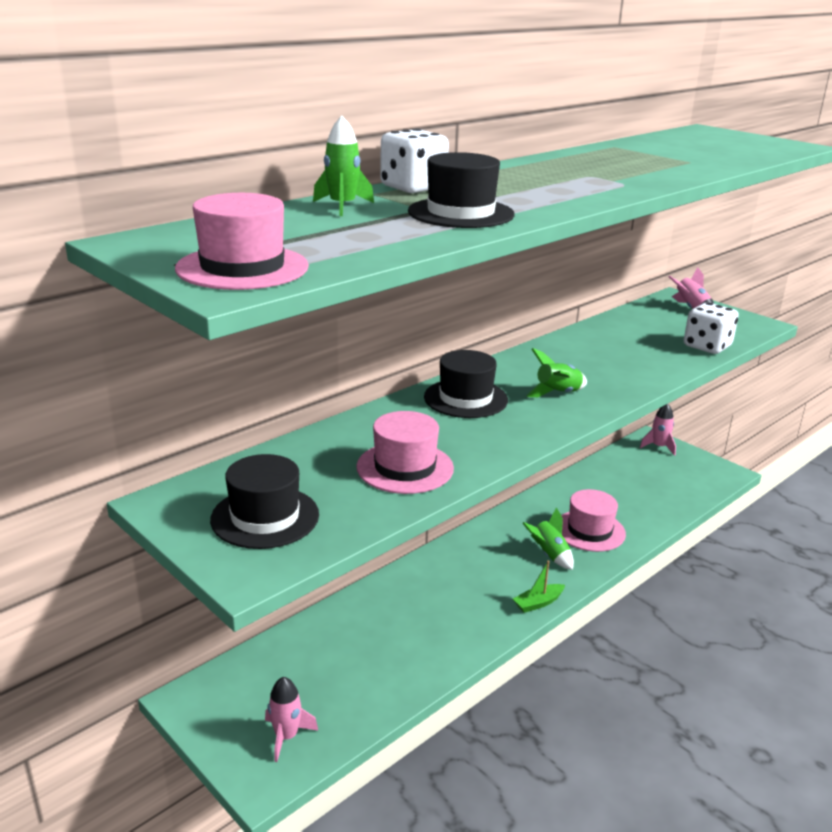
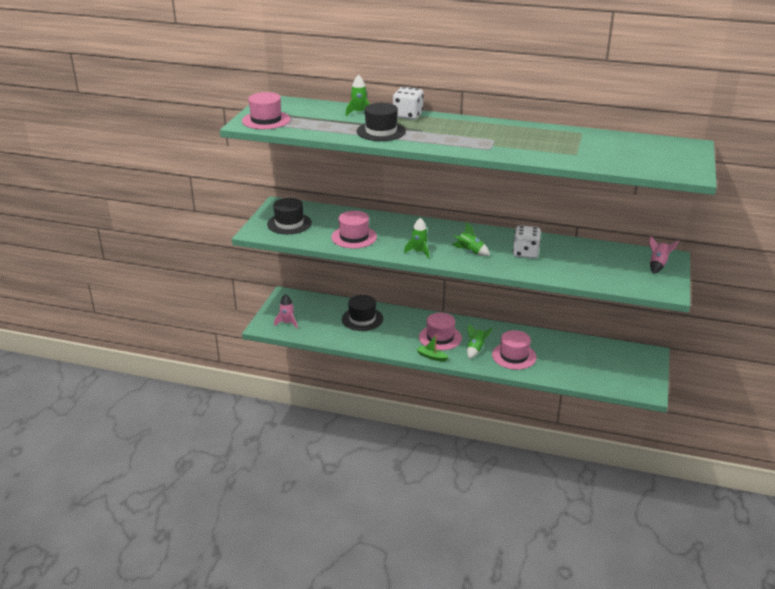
camera: 60 degrees right, 5 degrees up
(465, 398) = (433, 232): black hat -> black hat (362, 319)
(493, 573) = (440, 337): none -> pink hat
(521, 430) = (419, 252): none -> green rocket
(659, 447) = (645, 358): pink rocket -> none
(707, 346) = (599, 280): white dice -> white dice (525, 253)

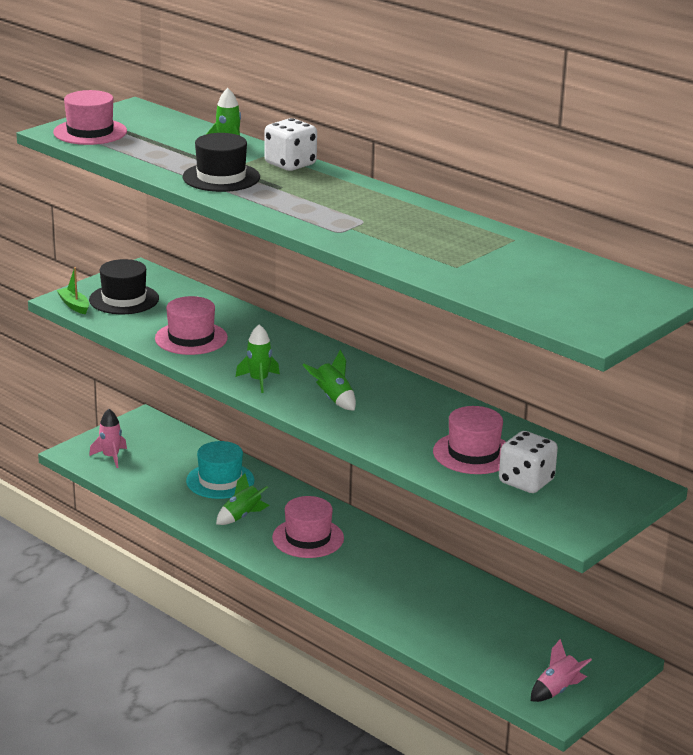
camera: 25 degrees right, 5 degrees down
(362, 319) = (220, 481): black hat -> turquoise hat
(431, 357) = (268, 560): green boat -> green boat (74, 305)
(475, 349) = (344, 569): green rocket -> green rocket (242, 516)
(514, 356) = (393, 596): pink hat -> pink hat (473, 453)
(525, 253) = (414, 422): white dice -> white dice (526, 482)
(658, 265) = (605, 492): pink rocket -> pink rocket (557, 690)

